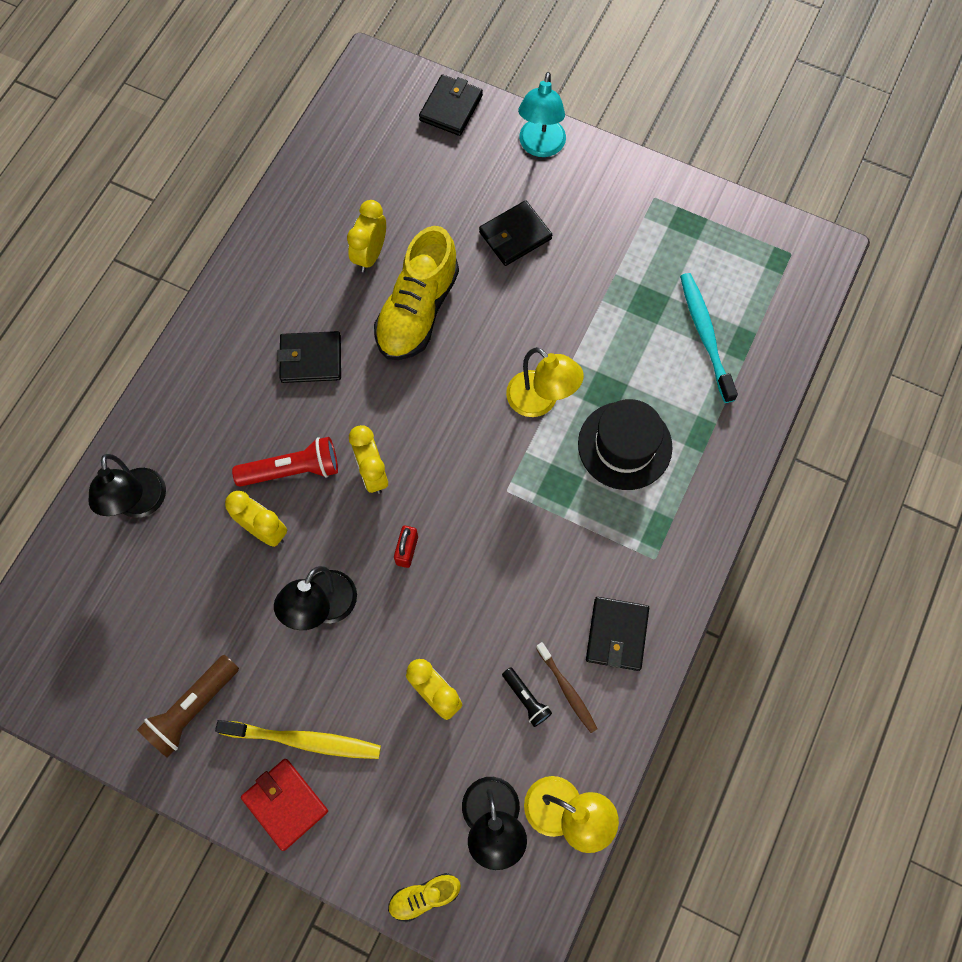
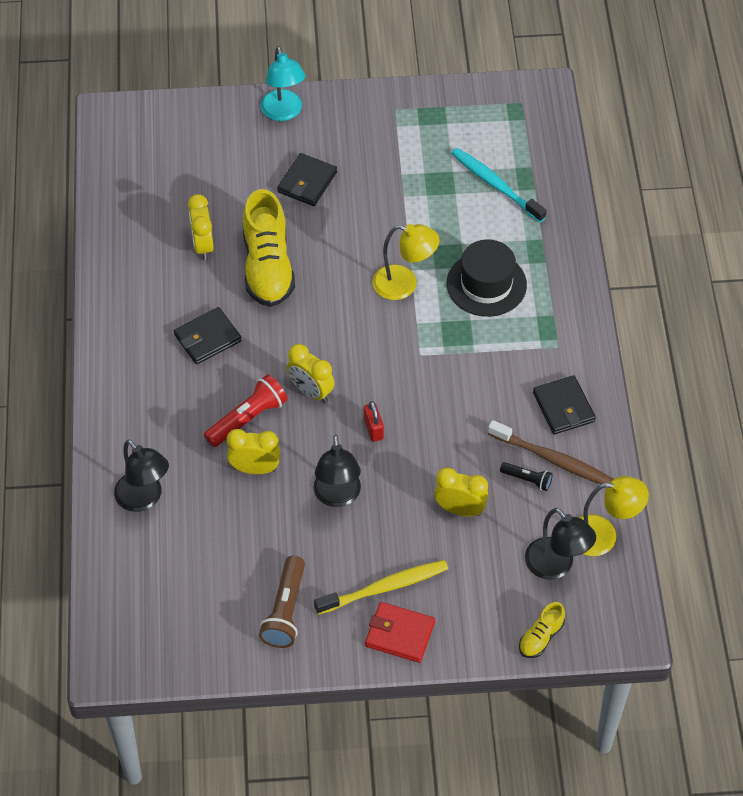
camera: 30 degrees left, 15 degrees down
(451, 108) = (194, 115): black wallet -> none
(567, 689) = (552, 459): brown toothbrush -> brown toothbrush, size x1.60

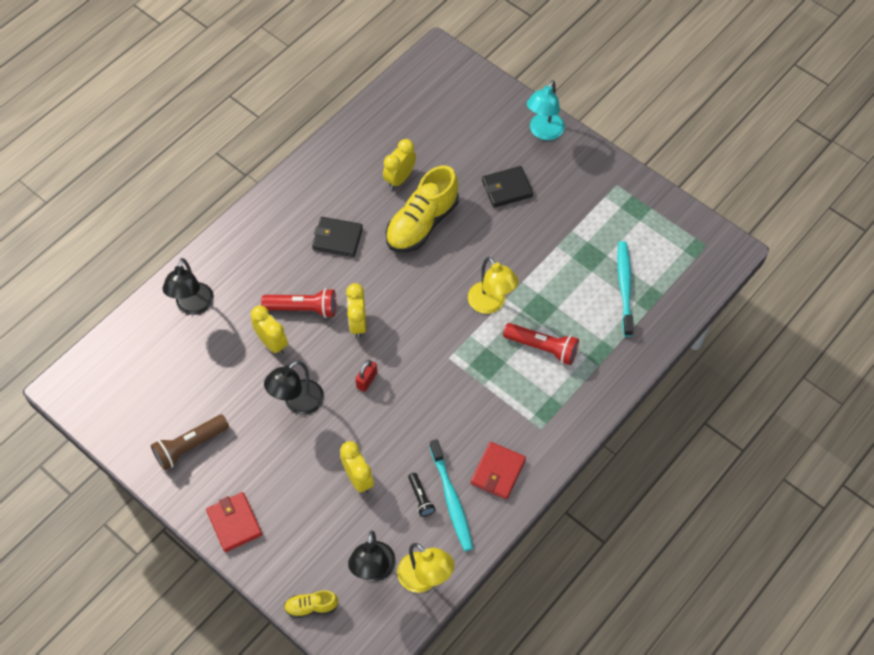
camera: 45 degrees right, 5 degrees up
(384, 588) = (259, 485): yellow toothbrush -> none
(486, 284) = (542, 348): black hat -> red flashlight
(552, 459) = (451, 499): brown toothbrush -> turquoise toothbrush
(563, 407) = (498, 472): black wallet -> red wallet

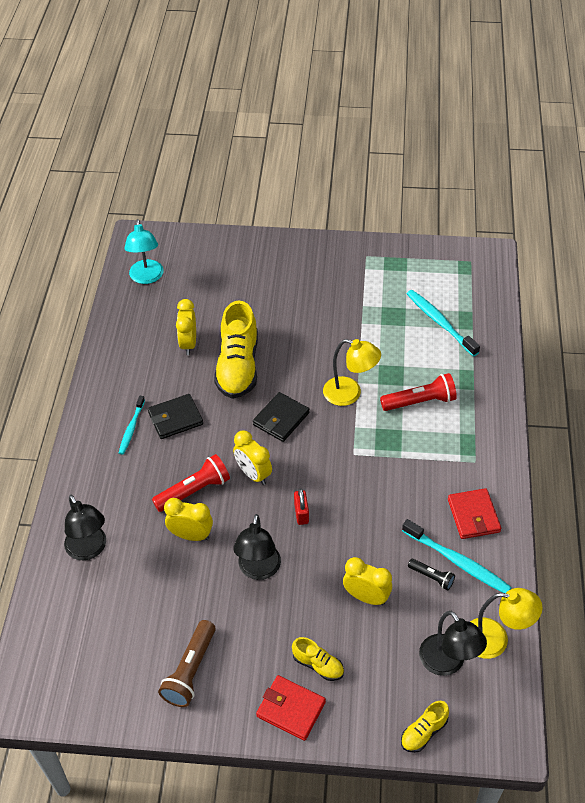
camera: 35 degrees left, 10 degrees down
(280, 505) = (318, 665): none -> yellow shoe
(298, 226) = (131, 428): none -> turquoise toothbrush
(507, 188) = (284, 303): black wallet -> black wallet (281, 419)
(543, 132) = (276, 249): turquoise lamp -> turquoise lamp (147, 277)

